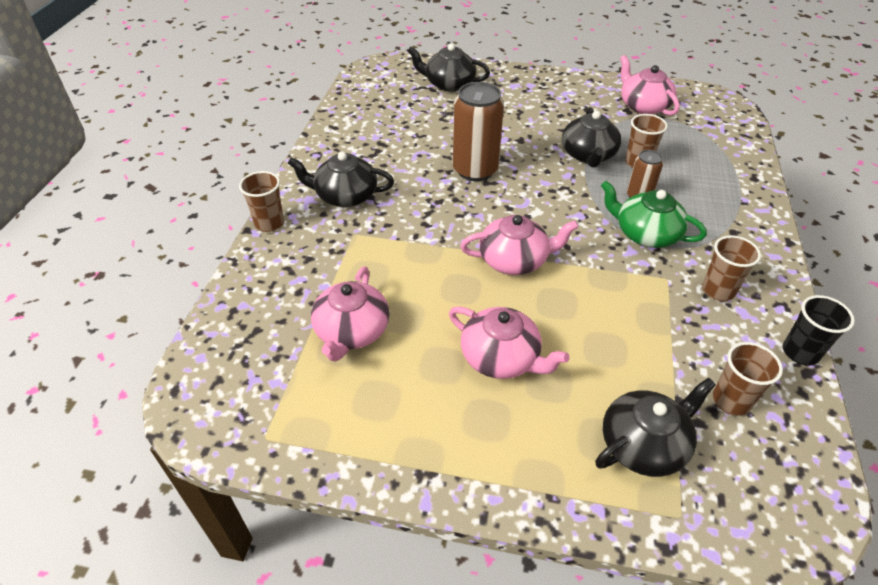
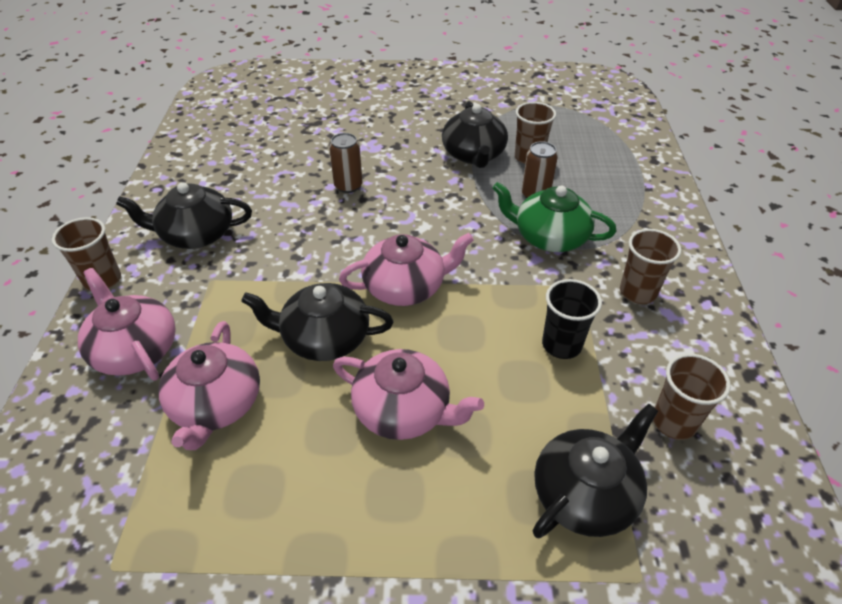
camera: 10 degrees left, 0 degrees up
(449, 84) = (308, 91): black teapot -> black teapot (324, 338)
(475, 170) = (348, 186): brown can -> brown can, size x0.54
(643, 106) = (525, 94): pink teapot -> pink teapot (135, 349)
(800, 352) = (737, 352): black cup -> black cup (561, 345)

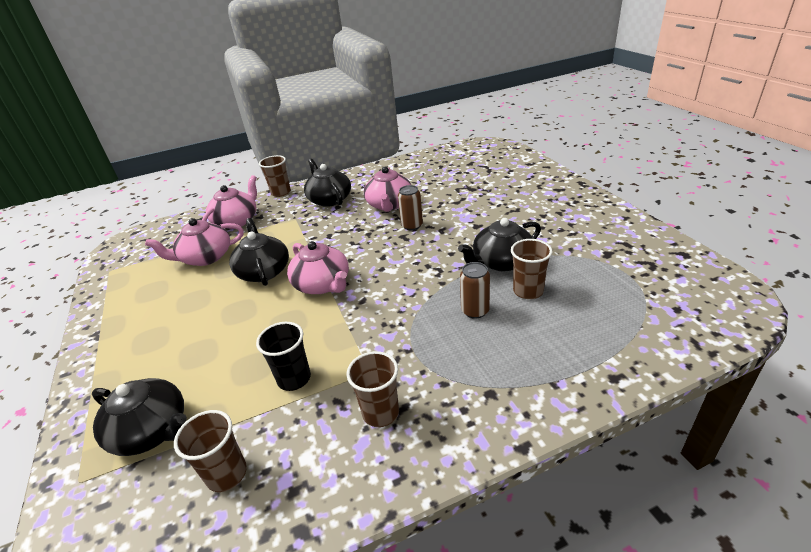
camera: 70 degrees right, 10 degrees down
(404, 410) = (213, 321): pink teapot -> pink teapot (389, 204)
(549, 237) = (422, 335): green teapot -> none

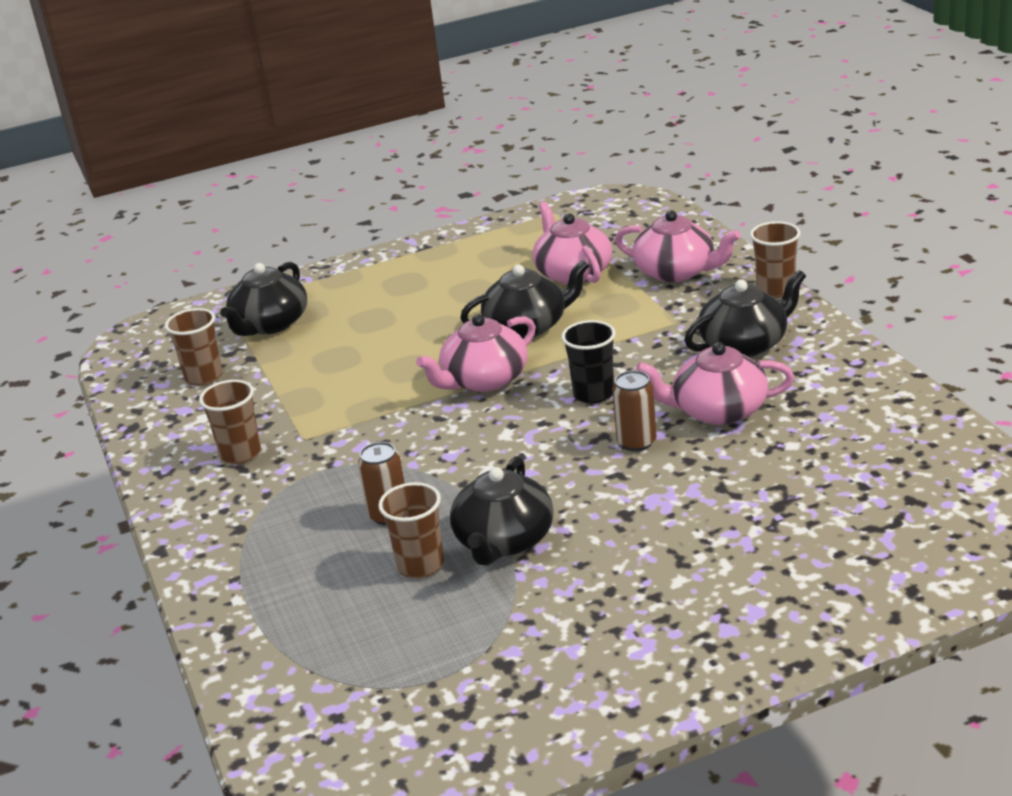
camera: 90 degrees right, 5 degrees down
(294, 378) = (310, 390): black cup -> black cup (593, 394)
(501, 262) = (504, 540): black teapot -> black teapot turned 135 degrees counterclockwise

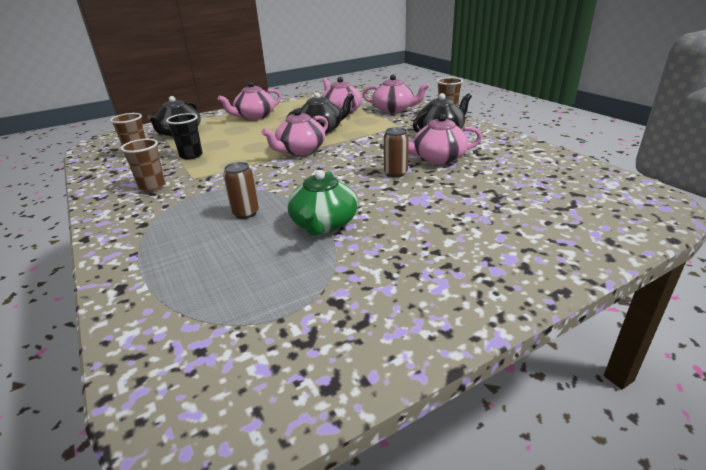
camera: 10 degrees left, 0 degrees up
(405, 282) = (254, 116): none -> pink teapot
(420, 565) = (268, 240): brown cup -> none
(504, 540) = (323, 224): black teapot -> green teapot
(593, 394) = (364, 154): black cup -> black cup (191, 155)

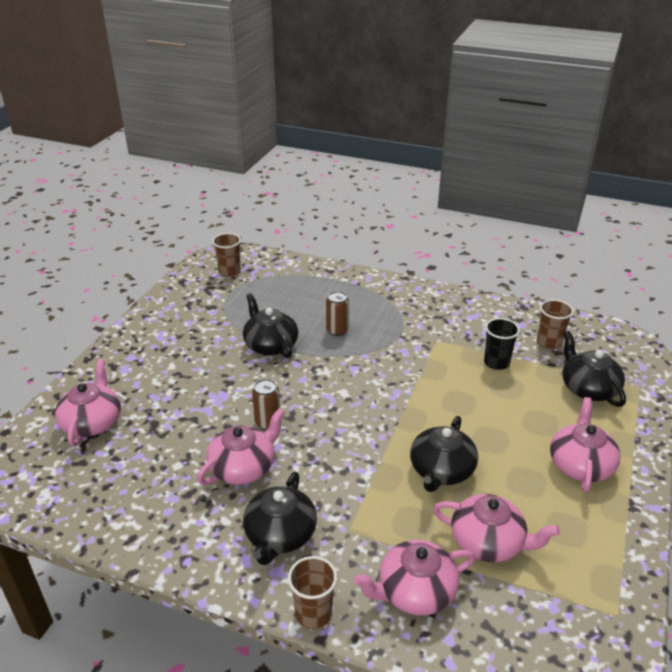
camera: 140 degrees right, 5 degrees up
(152, 186) = (450, 321): brown cup -> brown cup (229, 272)
(300, 150) = (405, 417): pink teapot -> pink teapot (92, 422)
(323, 224) = (270, 345): green teapot -> black teapot

